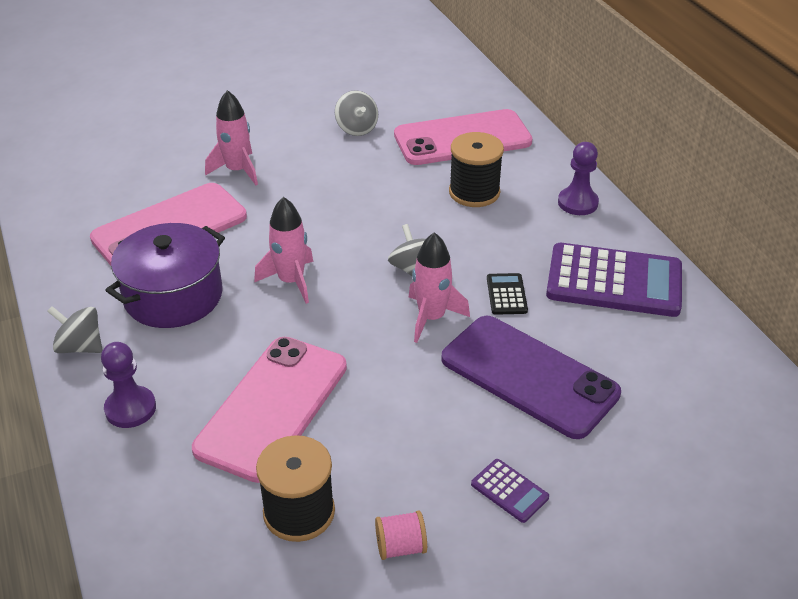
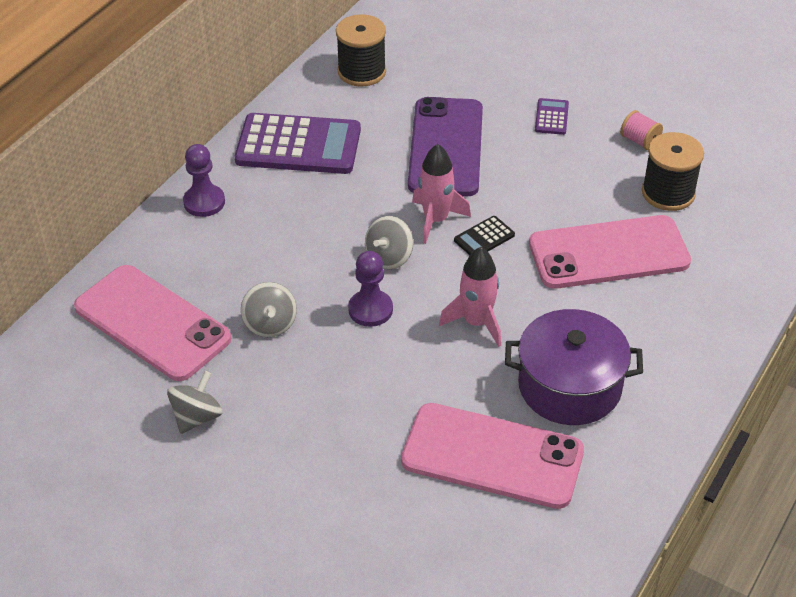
camera: 125 degrees left, 5 degrees up
(80, 347) = (680, 403): grey spinning top -> grey spinning top (270, 324)
(130, 408) = (694, 326): purple pawn -> purple pawn (370, 310)
(237, 170) = (358, 468): pink rocket -> none
(474, 192) = (243, 272): black spool -> black spool (361, 71)
(506, 294) = (369, 193): black calculator -> black calculator (484, 238)
(614, 281) = (298, 145): purple calculator -> purple calculator turned 120 degrees clockwise

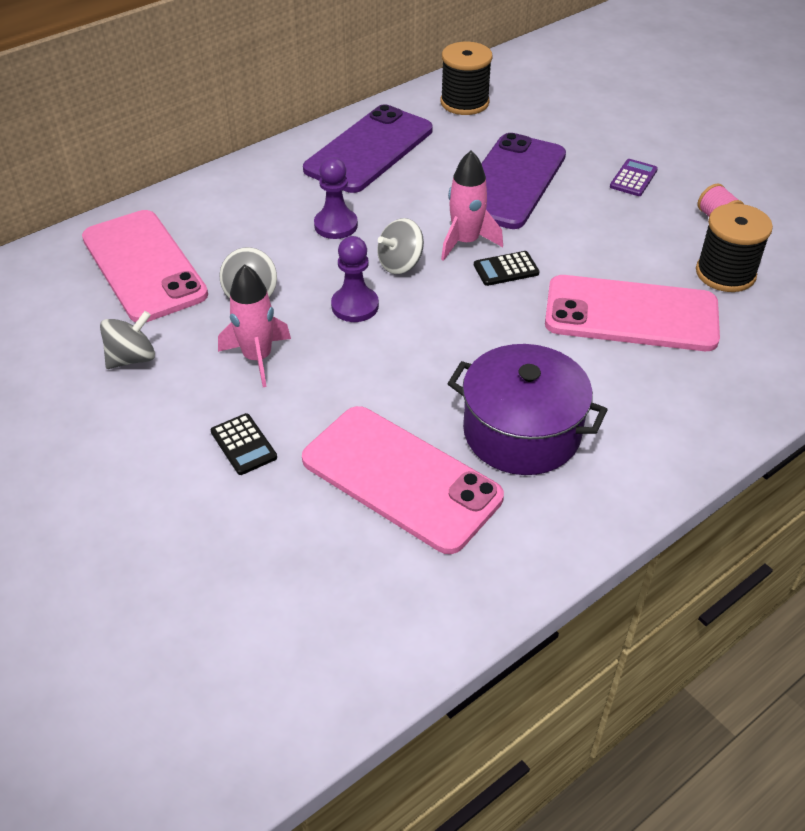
camera: 20 degrees right, 0 degrees up
(204, 202) = (254, 177): purple pawn -> purple pawn (336, 225)
(298, 145) = (369, 150): purple calculator -> purple phone
(344, 467) = (243, 444): none -> black calculator
(476, 322) = (455, 345): pink rocket -> pink rocket (257, 358)

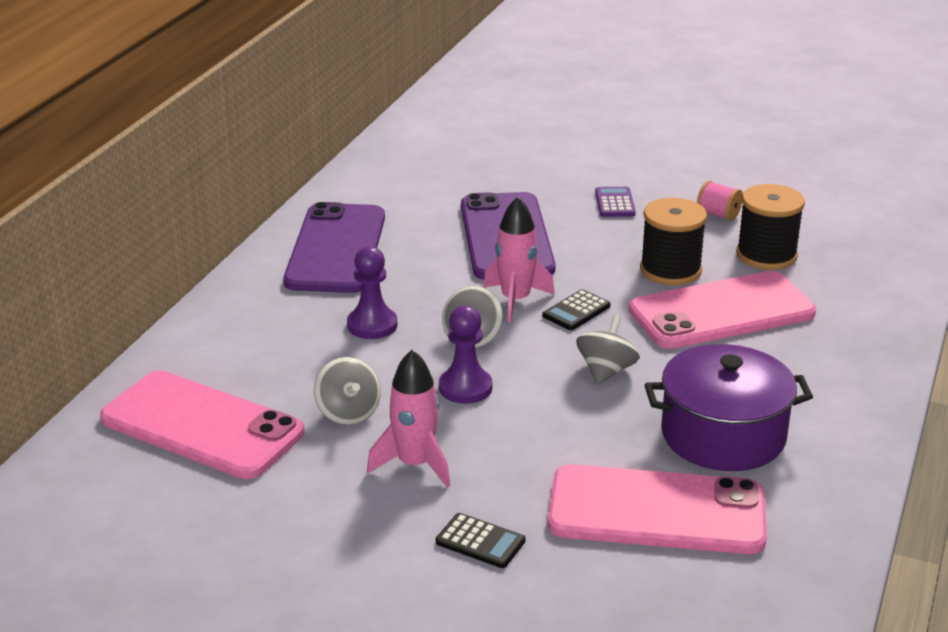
camera: 30 degrees left, 15 degrees down
(132, 358) = (281, 512): grey spinning top -> grey spinning top (606, 371)
(464, 102) = (390, 182): black spool -> black spool (670, 270)

